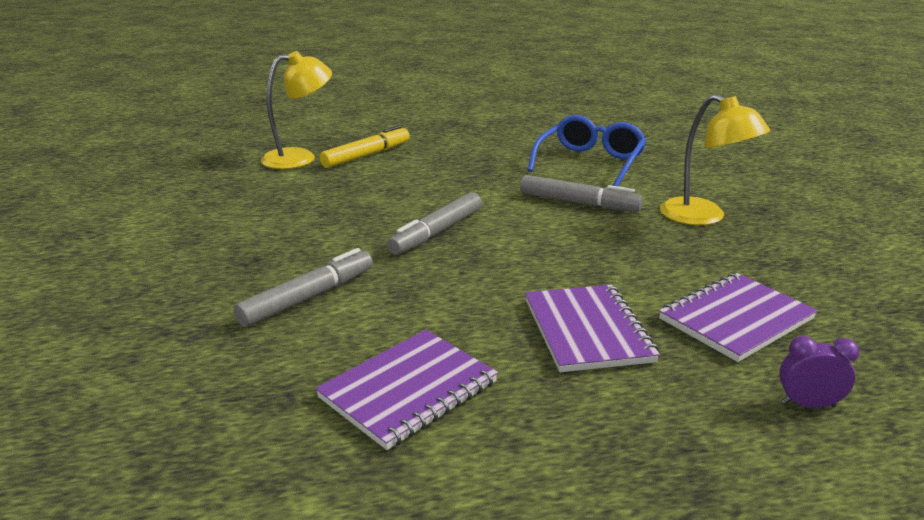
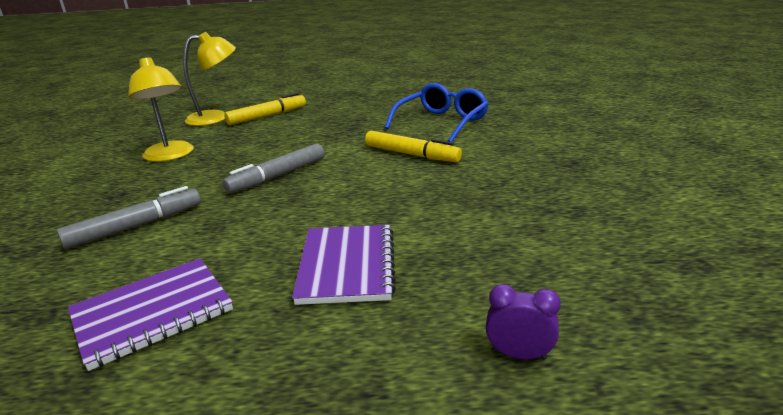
camera: 10 degrees right, 0 degrees up
(578, 203) = (411, 154): grey marker -> yellow marker
(703, 217) = (514, 168): yellow lamp -> yellow lamp (170, 156)
(735, 319) = (492, 262): purple notebook -> none

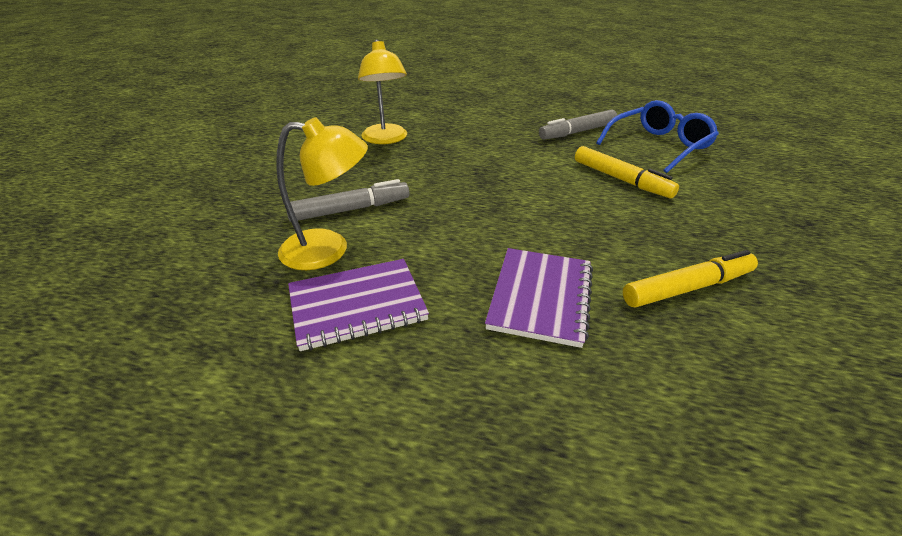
camera: 15 degrees right, 10 degrees up
(216, 117) = (430, 103): yellow lamp -> yellow lamp (328, 250)
(267, 116) = (479, 109): yellow marker -> yellow marker (687, 288)
(277, 176) = (482, 180): grey marker -> grey marker (577, 132)
(519, 354) = (713, 448): purple clock -> none

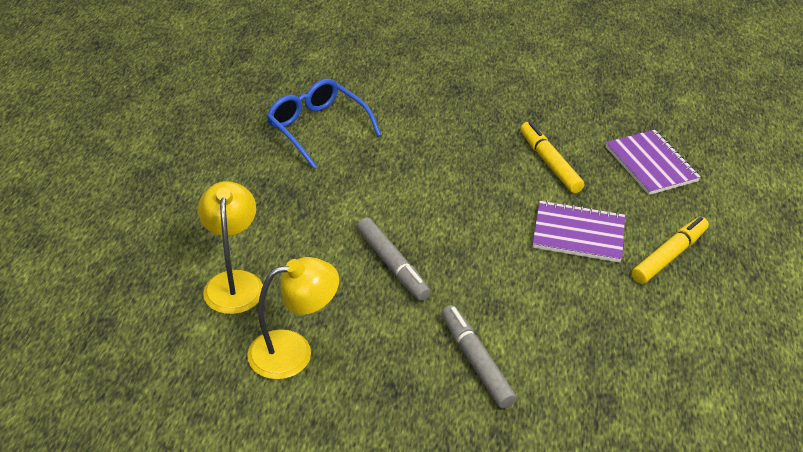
camera: 95 degrees left, 5 degrees up
(328, 250) = (548, 366): yellow lamp -> yellow lamp (234, 282)
(357, 306) = (615, 335): purple notebook -> purple notebook (651, 164)
(577, 132) = (278, 179): grey marker -> grey marker (392, 265)
(621, 179) = (393, 166): yellow marker -> yellow marker (669, 256)

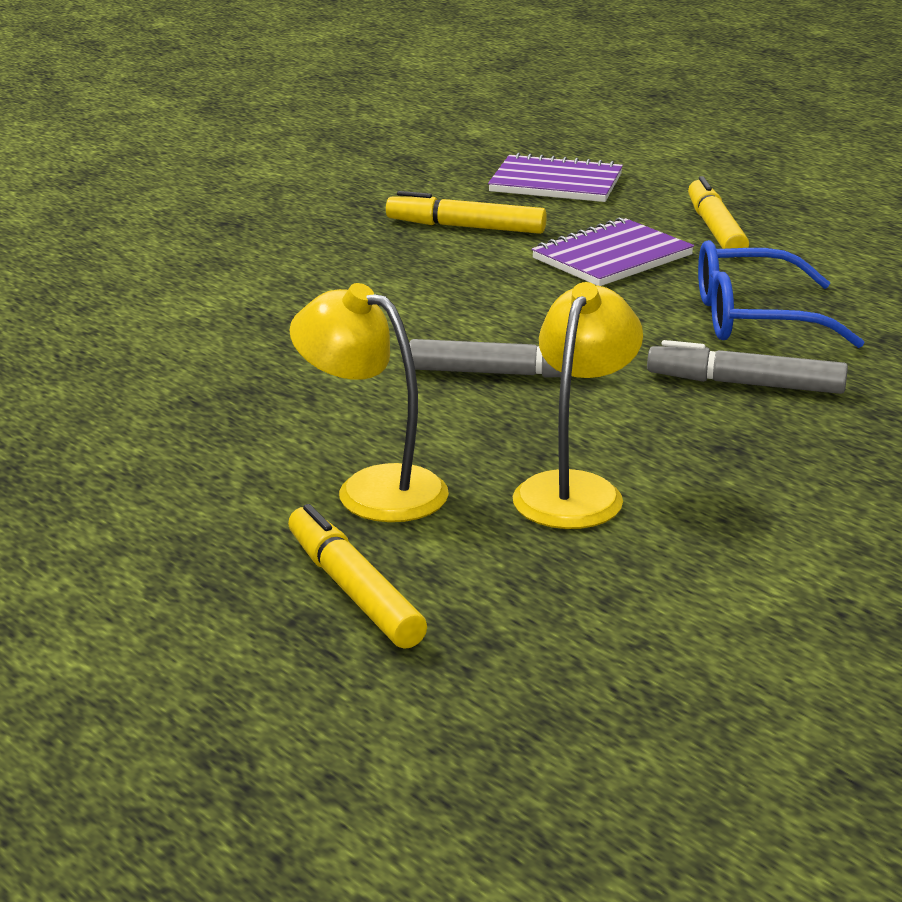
camera: 50 degrees left, 15 degrees down
(138, 325) = (354, 591): none -> yellow marker
(317, 128) = (143, 328): blue glasses -> blue glasses (754, 318)

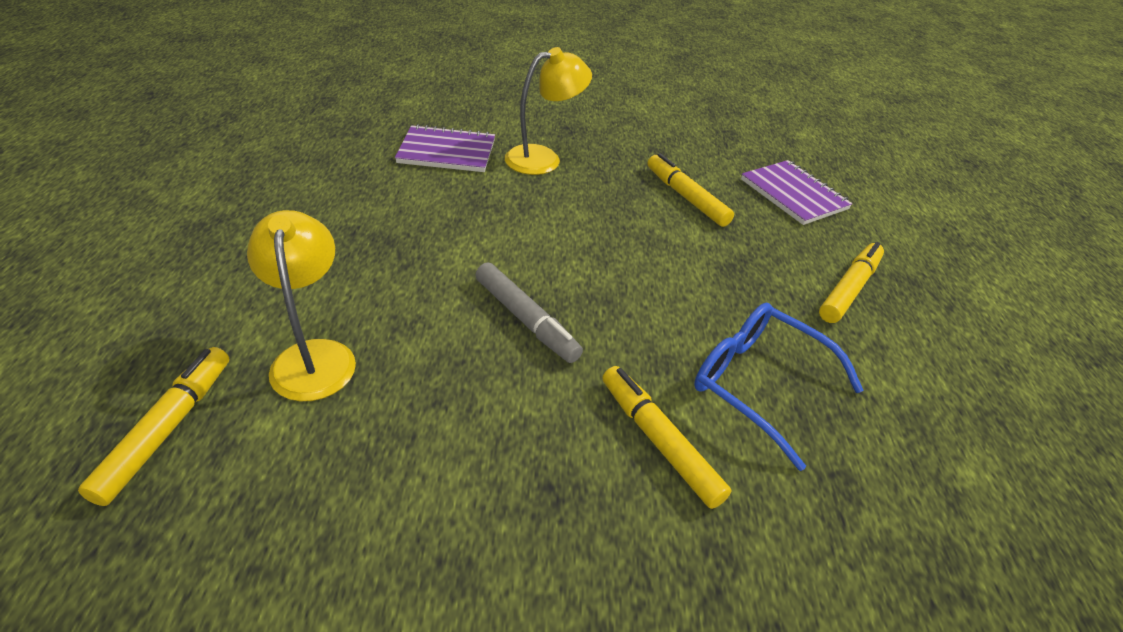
camera: 40 degrees right, 15 degrees up
(575, 490) = (402, 449): yellow lamp -> yellow lamp (543, 158)
(612, 257) = (740, 270): purple notebook -> purple notebook (447, 152)
(745, 384) = (658, 441): grey marker -> yellow marker

